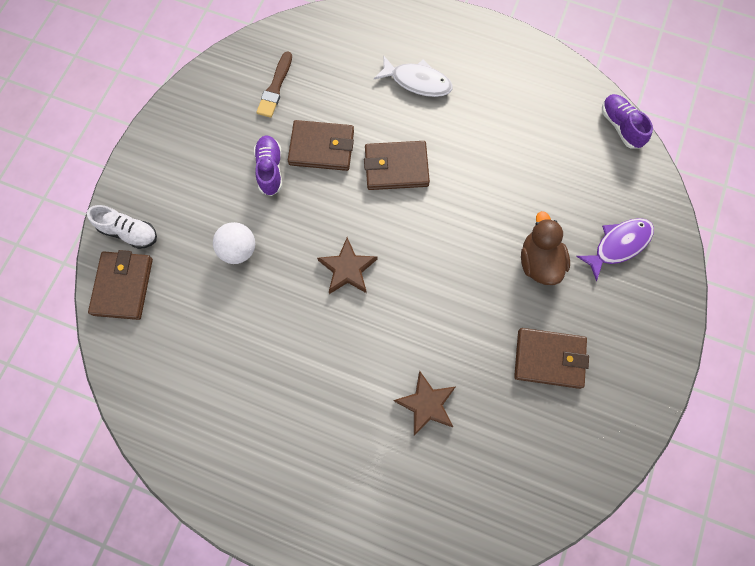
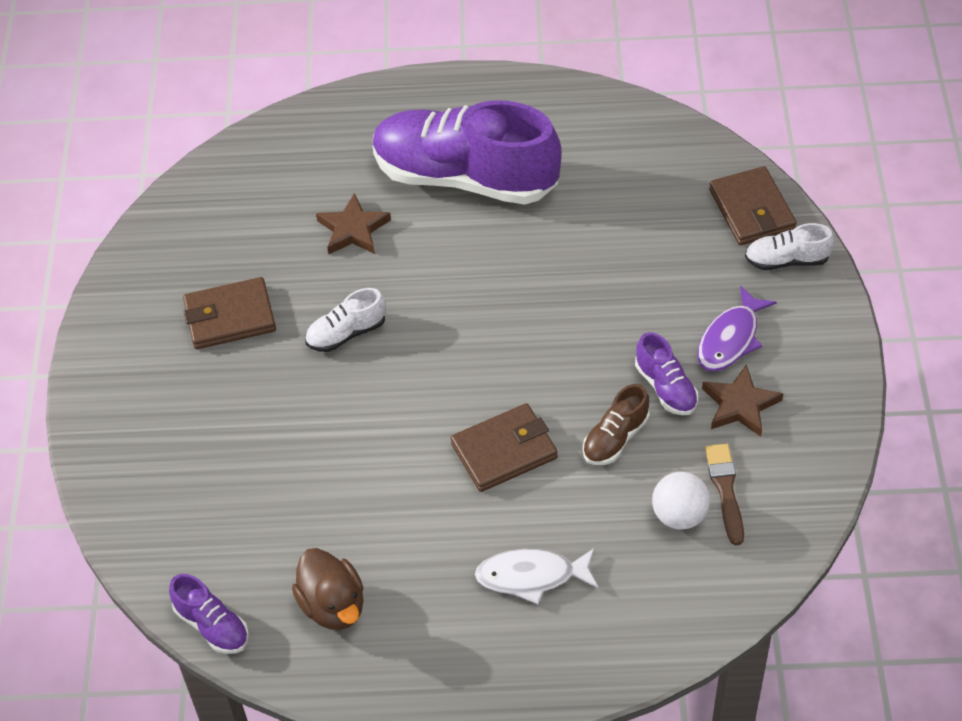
camera: 160 degrees right, 20 degrees down
(238, 250) = (646, 290): white ball -> white ball (679, 515)
(316, 419) = (465, 177): none -> purple shoe
(321, 147) = (615, 438): brown wallet -> brown shoe
(347, 269) = (506, 318): brown star -> brown star (740, 405)
(466, 305) = (346, 333): none -> white shoe
(539, 261) = (274, 411): brown duck -> brown duck (333, 605)
(618, 245) = (177, 467): purple fish -> purple fish (730, 339)

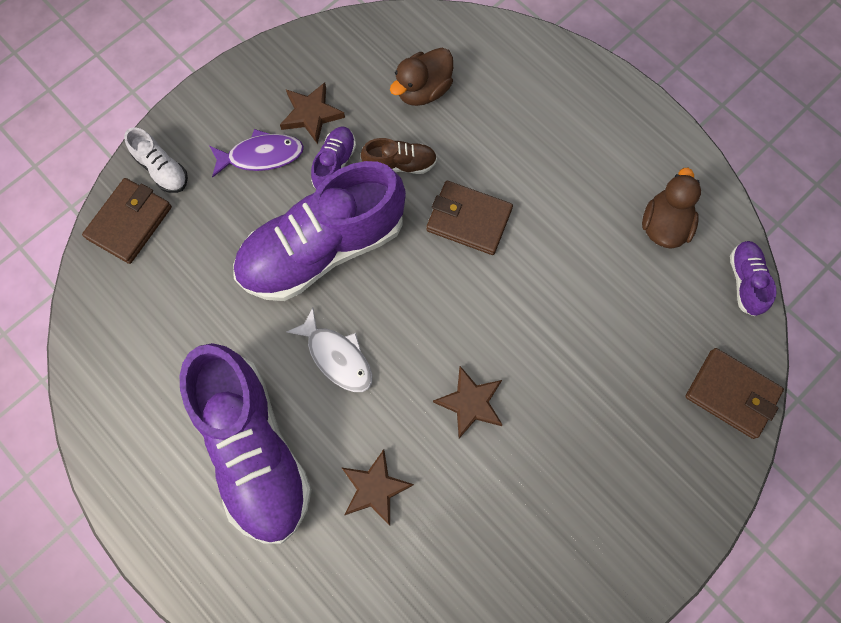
camera: 135 degrees left, 20 degrees up
(230, 317) = (532, 502): brown wallet -> brown wallet (731, 394)
(346, 333) = (470, 403): white shoe -> brown star
(531, 576) = (538, 135): white fish -> white fish (337, 356)
(589, 325) = (323, 248): none -> purple shoe
(679, 515) = (423, 90): white ball -> brown duck
(725, 490) = (383, 79): brown brush -> none

